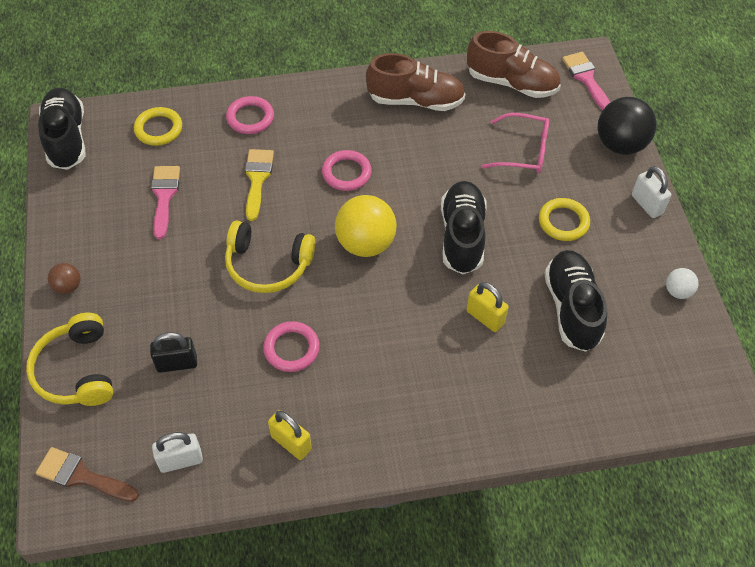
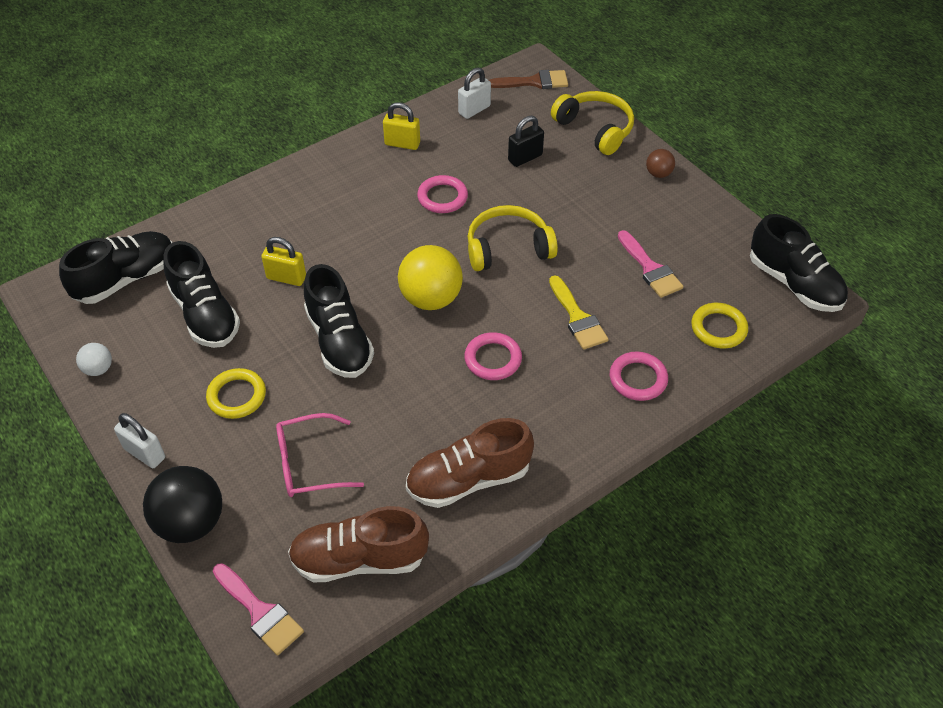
camera: 155 degrees right, 5 degrees down
(641, 380) = (126, 279): none -> black shoe

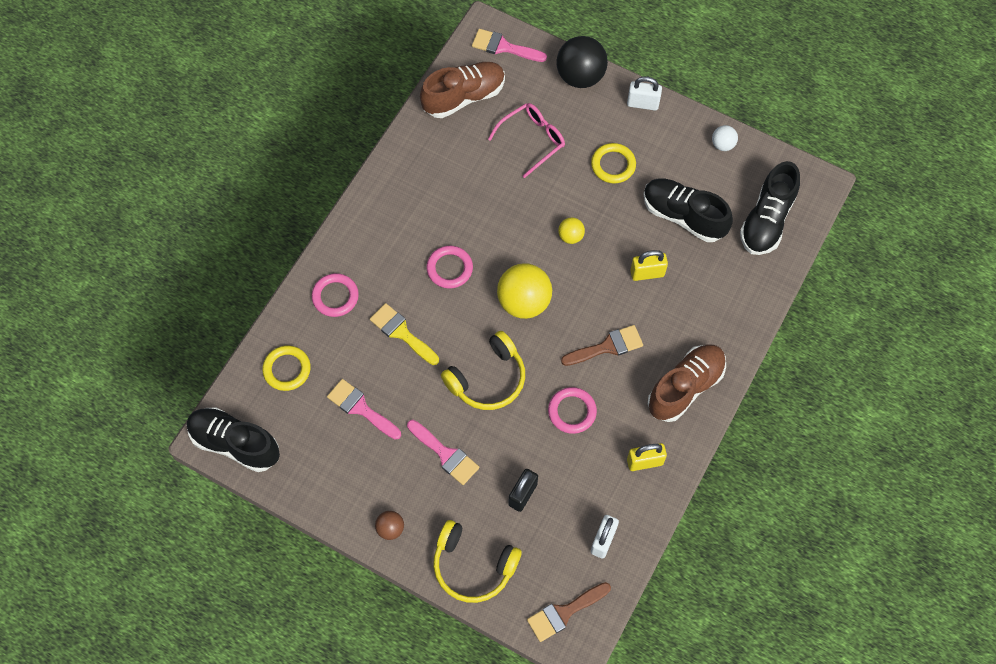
camera: 155 degrees right, 15 degrees up
(339, 341) = (570, 236): black shoe -> yellow ball
(373, 233) = (607, 347): none -> brown brush
(468, 479) = (422, 172): brown shoe -> brown shoe (685, 387)
(581, 207) = (445, 454): none -> pink brush

